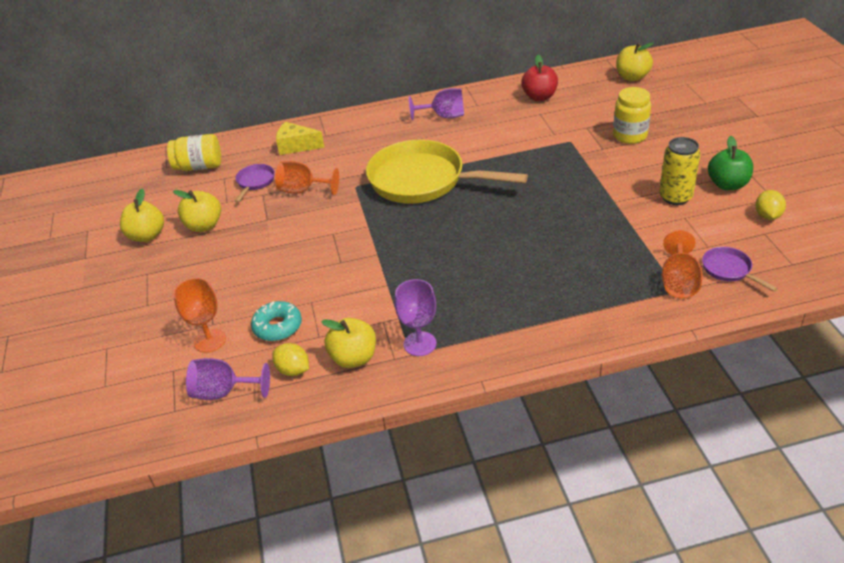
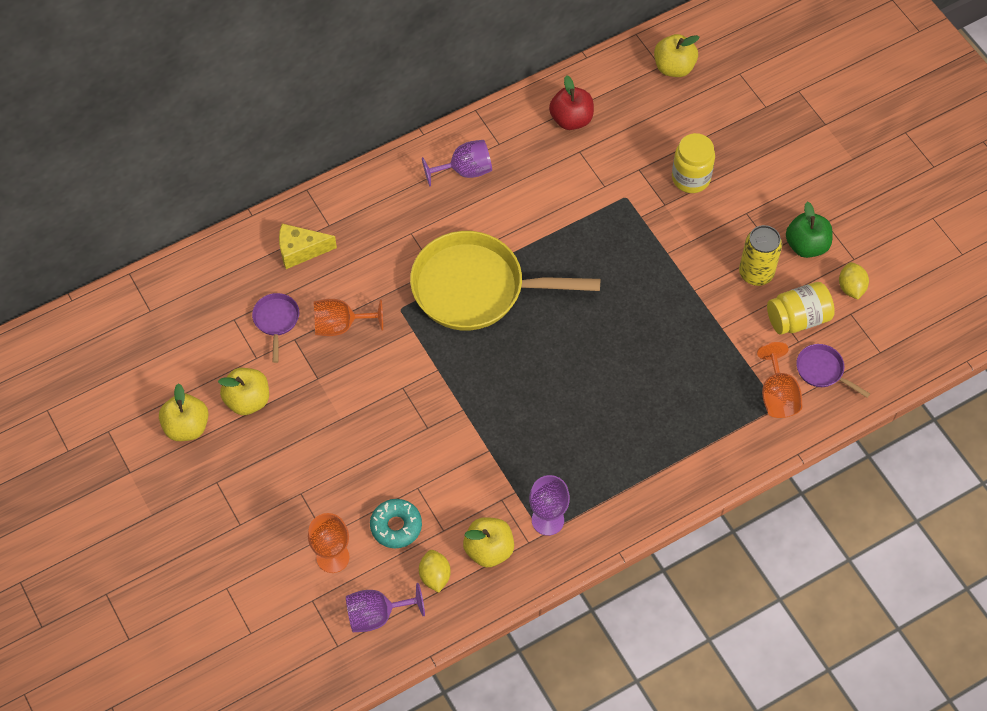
camera: 20 degrees left, 20 degrees up
(199, 166) = (193, 304): yellow jar -> yellow jar (797, 318)
(293, 370) = (435, 576): yellow lemon -> yellow lemon turned 60 degrees clockwise

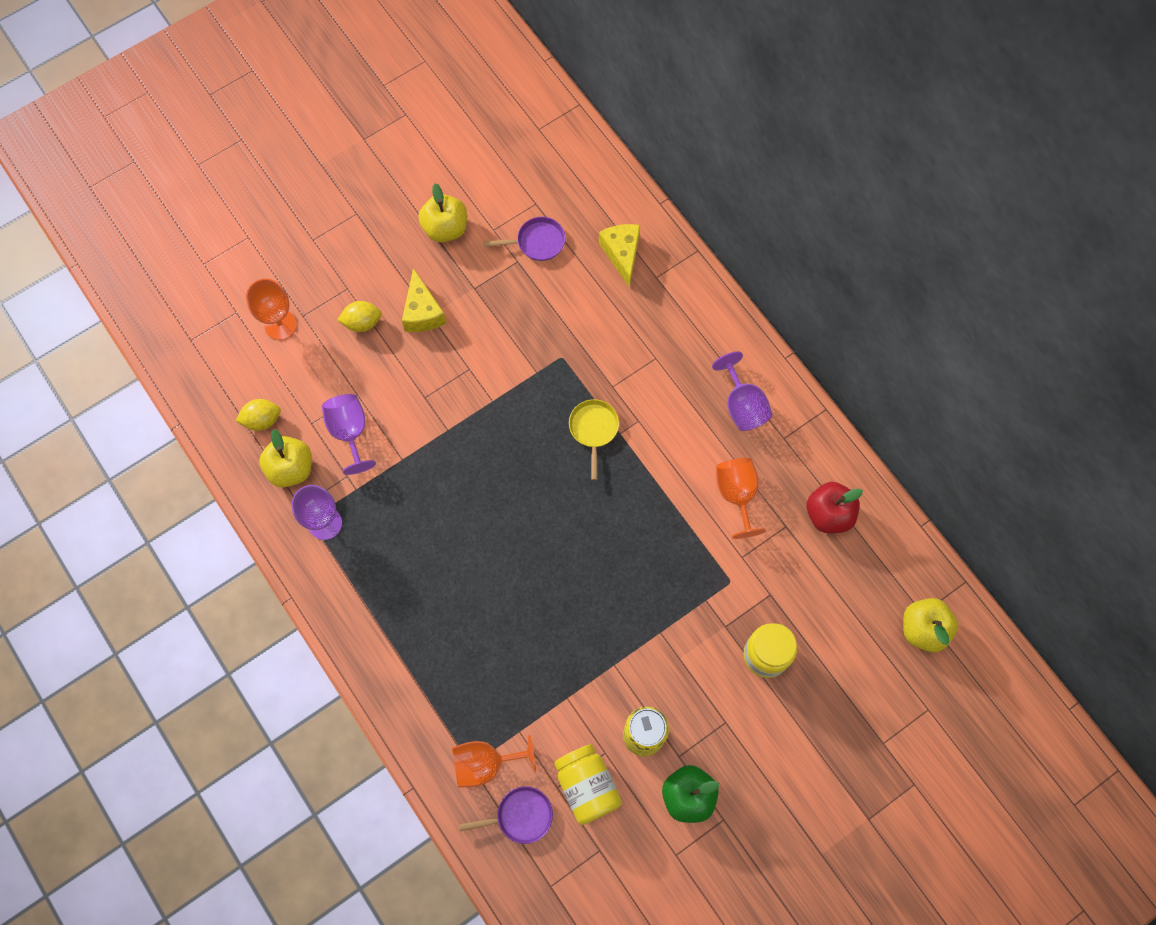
camera: 85 degrees right, 10 degrees up
(187, 427) = (413, 179): yellow apple -> none
(337, 425) = (422, 312): none -> yellow cheese
(341, 325) = (536, 302): orange goblet -> orange goblet (737, 495)
(377, 615) = (221, 371): purple goblet -> purple goblet (350, 432)
(396, 526) = (314, 379): turquoise donut -> none
(476, 288) = (593, 429): yellow pan -> yellow pan, size x0.42
(822, 370) = (520, 816): purple pan -> purple pan turned 45 degrees clockwise
(851, 288) = (635, 851): yellow lemon -> yellow lemon (362, 322)

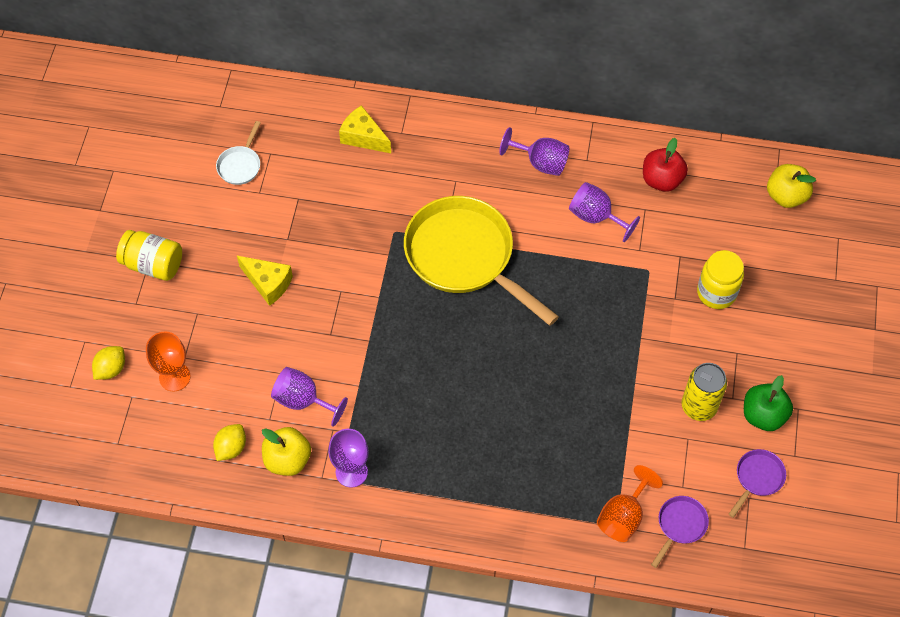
camera: 45 degrees left, 10 degrees down
(362, 322) = (233, 325): yellow lemon -> yellow lemon (111, 369)
(445, 228) = (224, 219): yellow apple -> none
(503, 193) = (240, 165): none -> white pan
(537, 242) = (298, 176): purple pan -> purple pan (757, 478)
(587, 786) = (699, 468): yellow jar -> yellow jar (153, 264)
(593, 429) = (464, 257): yellow pan -> yellow pan, size x2.38
(737, 495) = (596, 217): orange goblet -> purple goblet

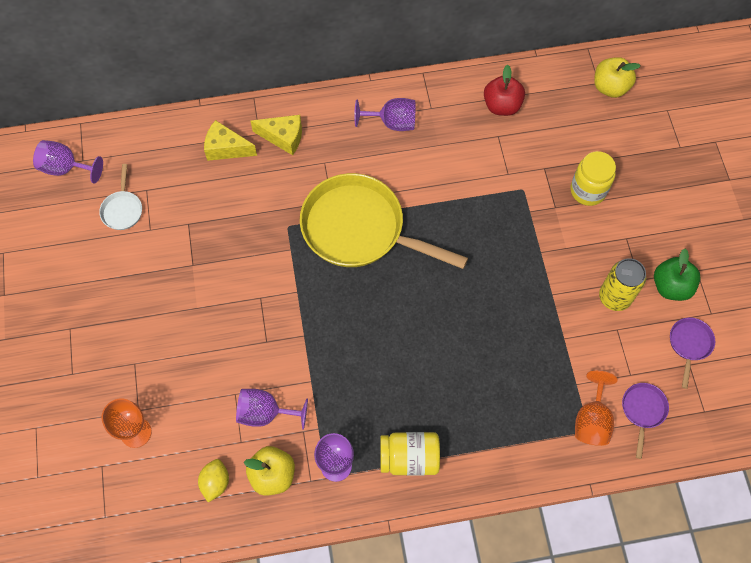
camera: 20 degrees left, 5 degrees up
(111, 369) = (71, 446): yellow lemon -> none
(153, 264) = (75, 330): yellow jar -> yellow jar (409, 458)
(268, 283) = (190, 313): yellow cheese -> yellow cheese (283, 137)
(596, 217) = (459, 156): purple goblet -> purple goblet (66, 168)

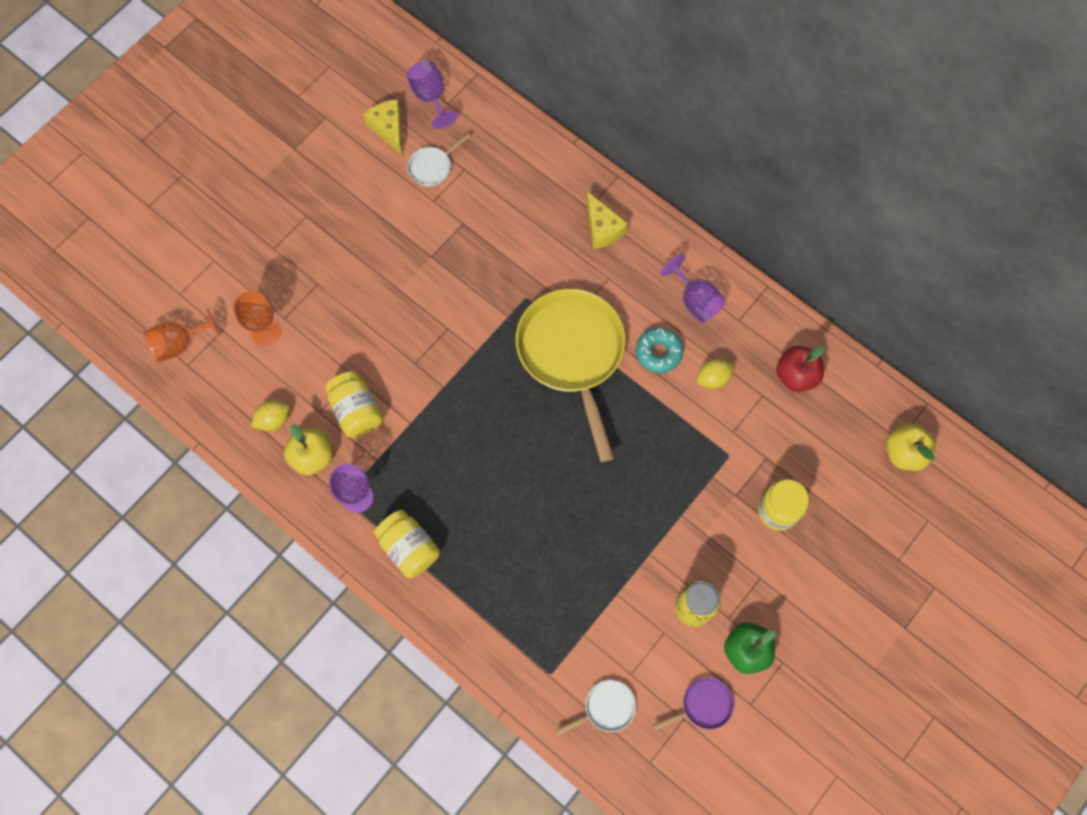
camera: 50 degrees right, 5 degrees up
(226, 148) = (553, 195): yellow cheese -> yellow cheese (389, 129)
(265, 413) = (356, 411): purple goblet -> yellow jar
(409, 174) = (658, 352): none -> turquoise donut
(459, 156) = (713, 378): none -> yellow lemon
(592, 420) = (562, 670): orange goblet -> orange goblet (179, 344)
(643, 411) = (606, 708): purple pan -> white pan

